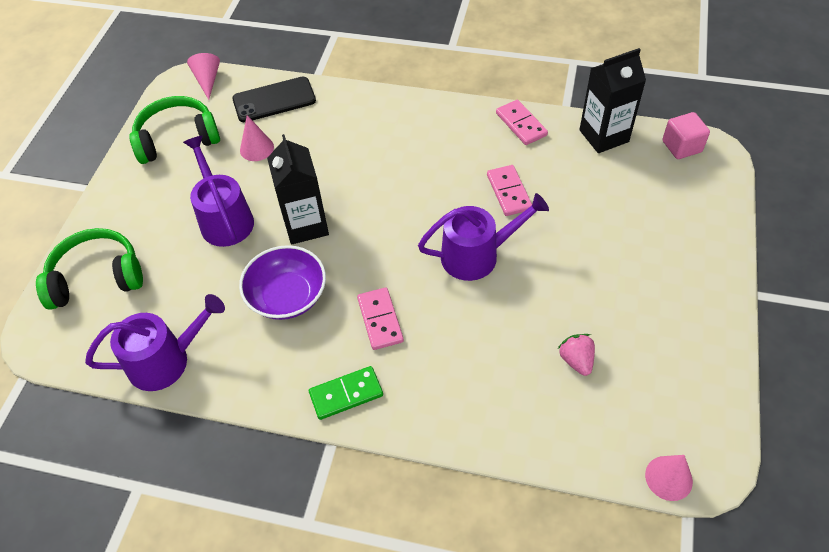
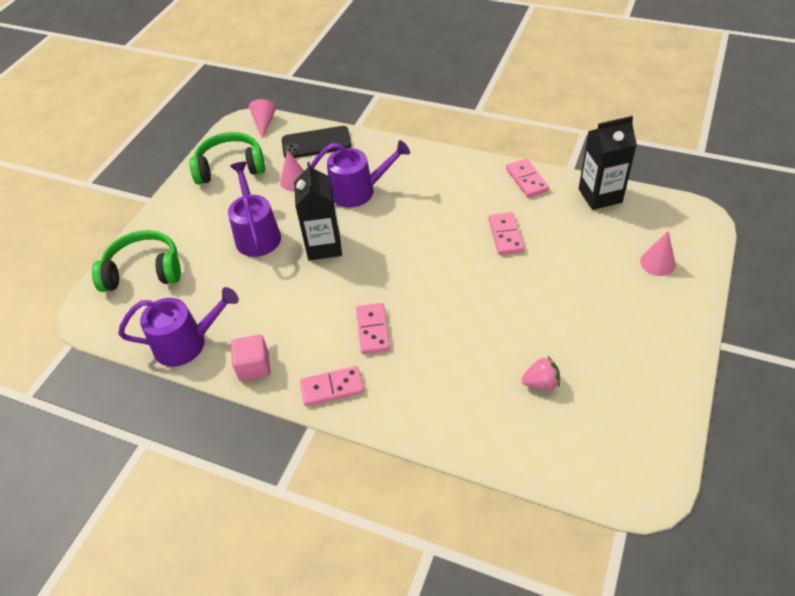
camera: 10 degrees right, 5 degrees down
(287, 296) = (297, 302): purple bowl -> none
(346, 394) = (332, 388): green domino -> pink domino
(476, 255) = (467, 285): purple watering can -> purple watering can (358, 191)
(576, 360) = (541, 383): pink strawberry -> pink strawberry turned 90 degrees clockwise
(668, 478) = (608, 494): pink cone -> pink cone (657, 263)
(681, 146) = (670, 210): pink cube -> pink cube (254, 367)

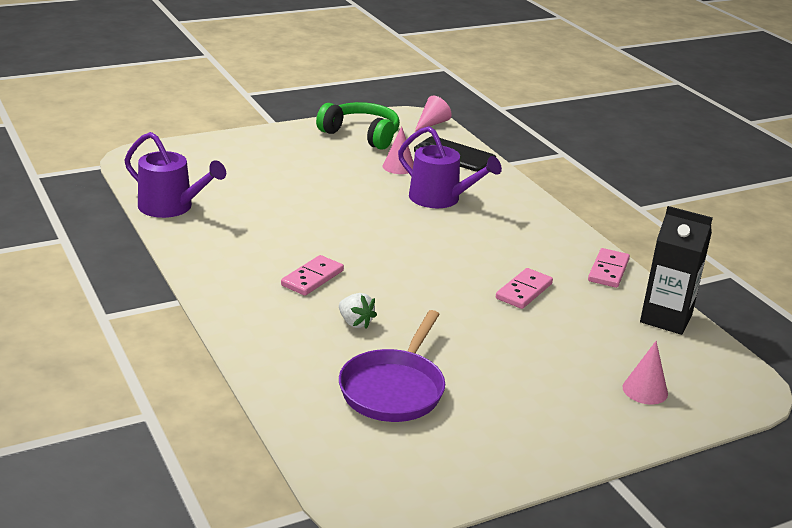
camera: 35 degrees right, 20 degrees down
(143, 271) = (206, 156): green headphones -> none
(254, 367) = (194, 245): pink cube -> none
(257, 235) = (317, 180): purple watering can -> none
(324, 246) = (357, 213): black carton -> none
(332, 388) = (227, 289): pink domino -> none
(449, 346) = (355, 323): none -> white strawberry
(541, 383) = (394, 389): pink strawberry -> purple pan

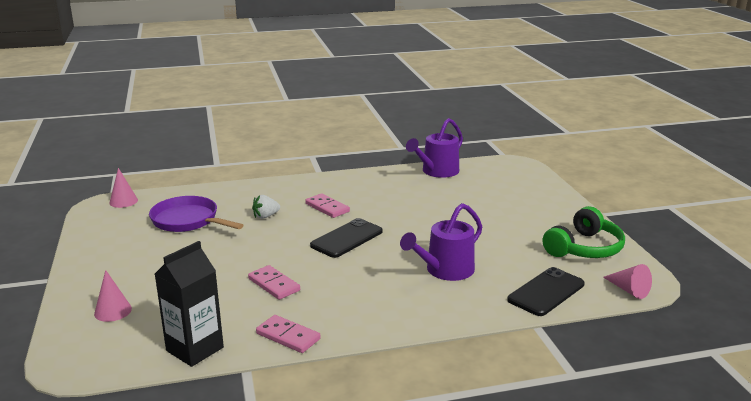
camera: 105 degrees right, 5 degrees down
(395, 257) = (347, 238): none -> black phone
(398, 166) = (513, 258): pink cone -> pink cone (123, 201)

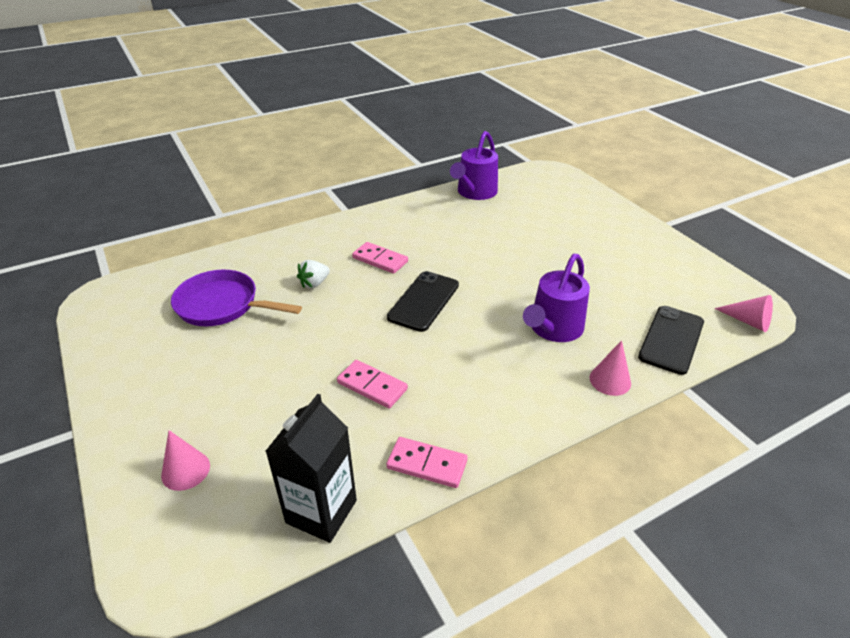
camera: 15 degrees left, 15 degrees up
(123, 201) = (126, 288): pink cone -> pink cone (610, 380)
(584, 248) = (675, 273): green headphones -> none

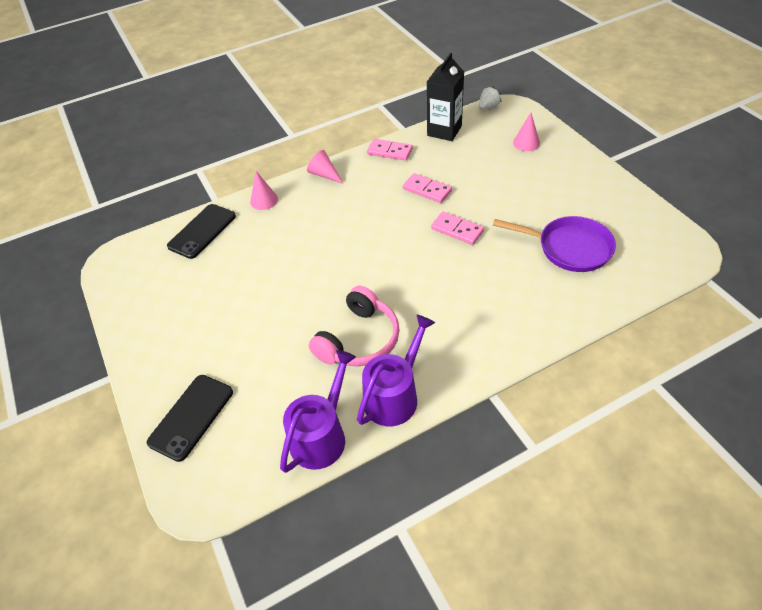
camera: 175 degrees left, 10 degrees up
(314, 283) = (495, 274): white strawberry -> white strawberry (488, 107)
(380, 260) = (437, 306): pink domino -> pink domino (457, 230)
(423, 301) = (392, 258): black phone -> black phone (191, 417)
(453, 239) = (359, 339): none -> pink headphones
(553, 328) = (288, 237): purple watering can -> purple watering can (394, 396)
(748, 321) = (131, 249): pink cone -> pink cone (324, 174)

